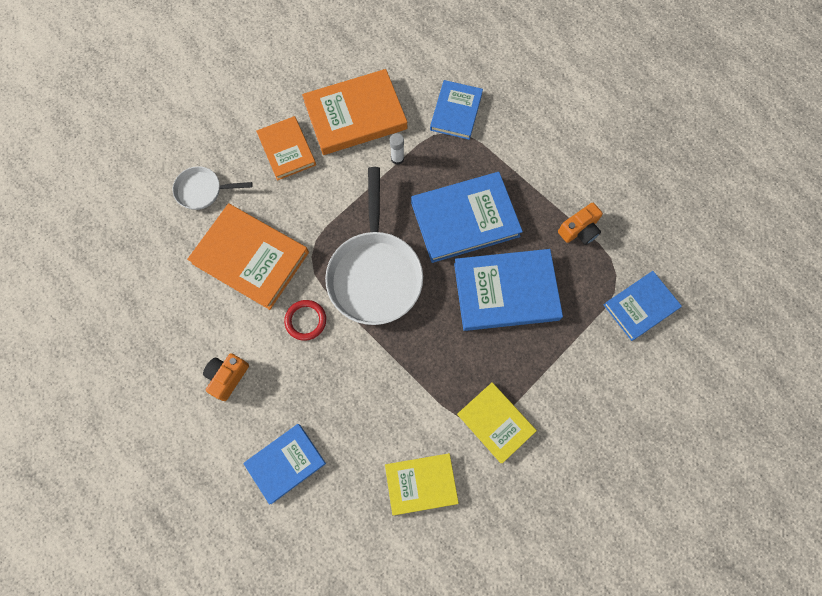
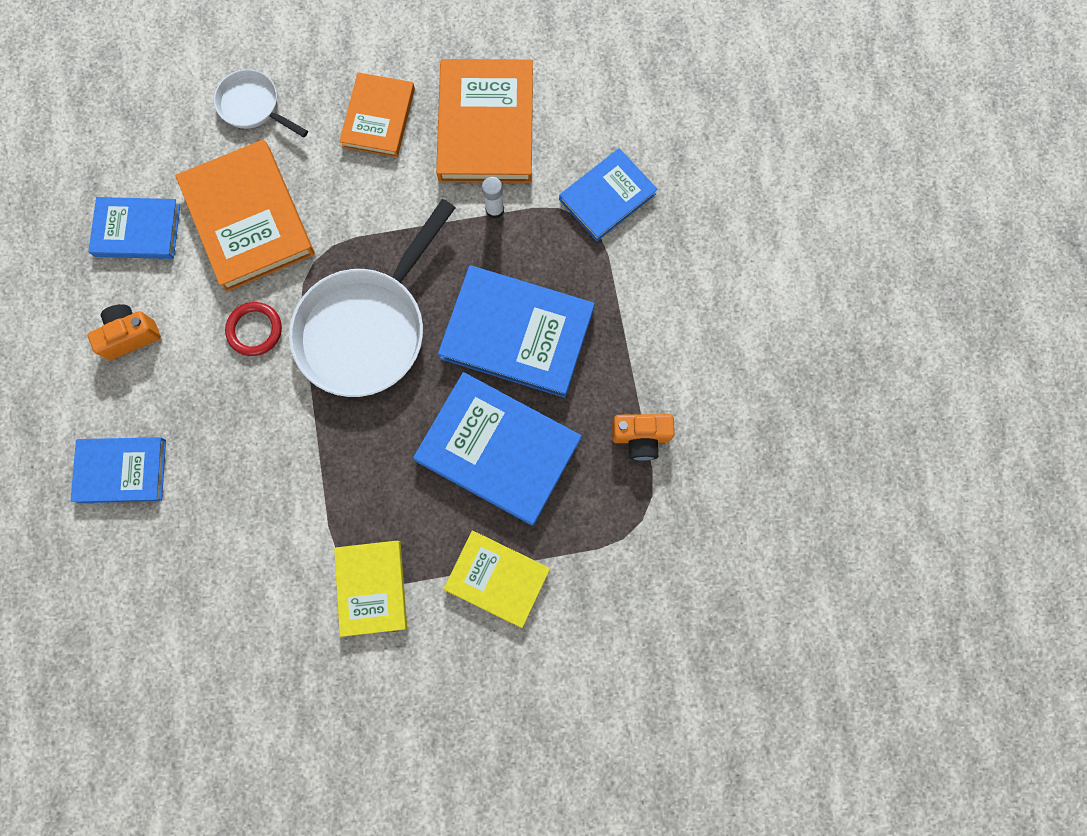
camera: 35 degrees right, 5 degrees up
(355, 115) = (486, 125): orange book -> orange book turned 75 degrees clockwise
(421, 483) = (242, 594): yellow book -> yellow book (497, 578)
(640, 306) = (640, 576): blue book -> blue book (137, 230)

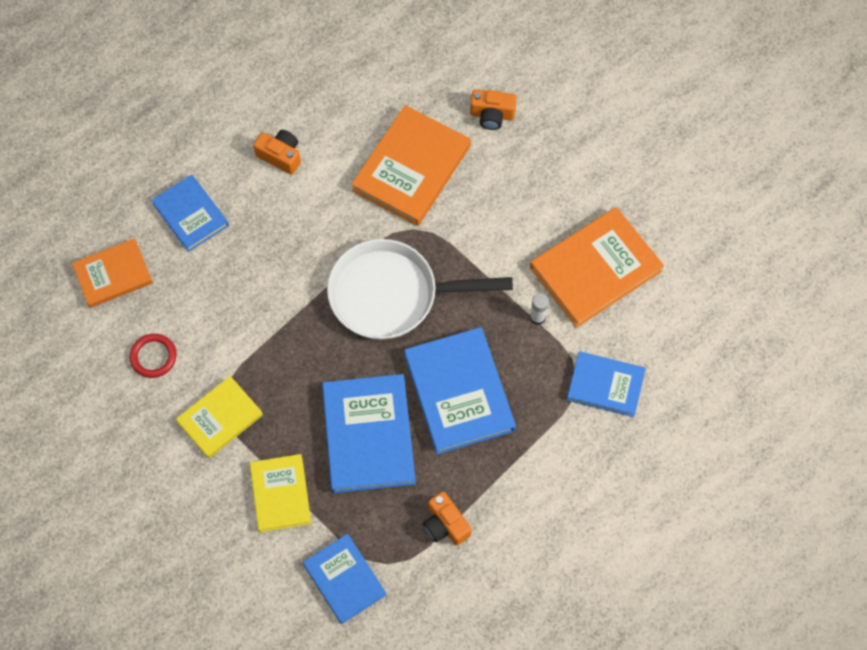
camera: 55 degrees right, 10 degrees down
(137, 230) = (353, 109): blue book -> blue book (344, 579)
(253, 106) = (492, 115): white pan -> orange camera
(255, 330) = (339, 226): red ring -> red ring (153, 357)
(378, 117) = (546, 197): orange book -> orange book (113, 275)

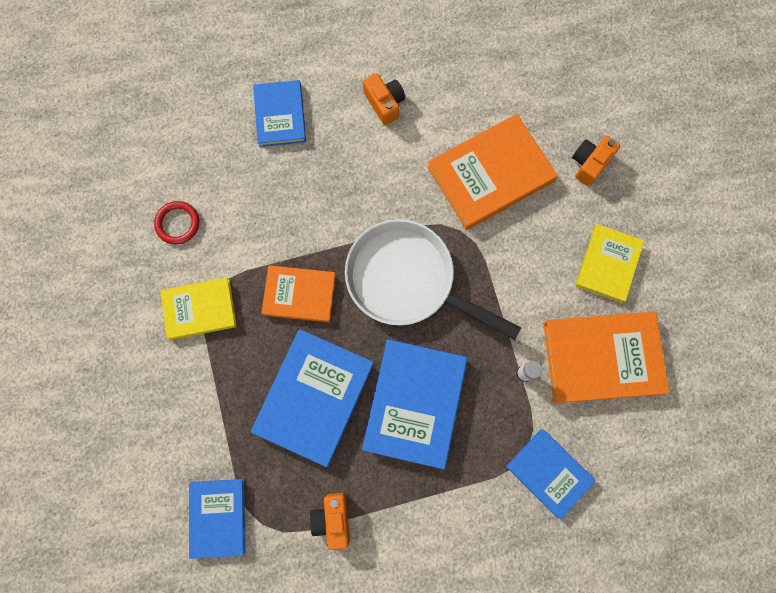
camera: 30 degrees right, 10 degrees up
(113, 275) = (187, 133): orange book -> orange book (299, 294)
(280, 494) = (210, 407): yellow book -> yellow book (608, 264)
(492, 115) = (589, 163): orange camera -> orange camera turned 90 degrees clockwise

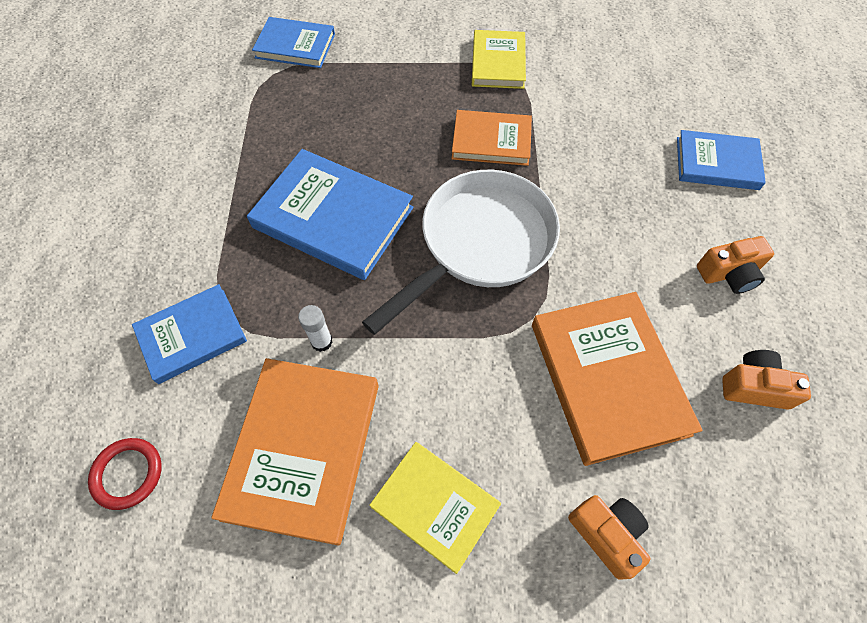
camera: 105 degrees right, 15 degrees down
(178, 223) = (594, 60): red ring -> red ring (128, 474)
(299, 294) = (491, 141): orange book -> orange book turned 75 degrees clockwise
(314, 397) = (376, 133): blue book -> none
(333, 519) = (250, 124): orange camera -> orange camera (754, 387)

